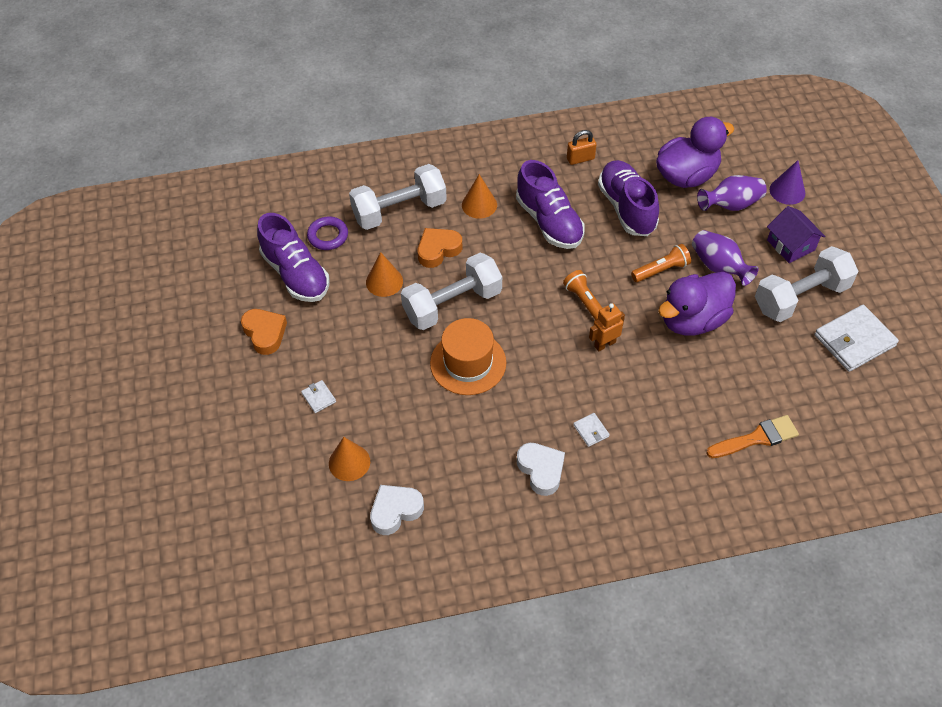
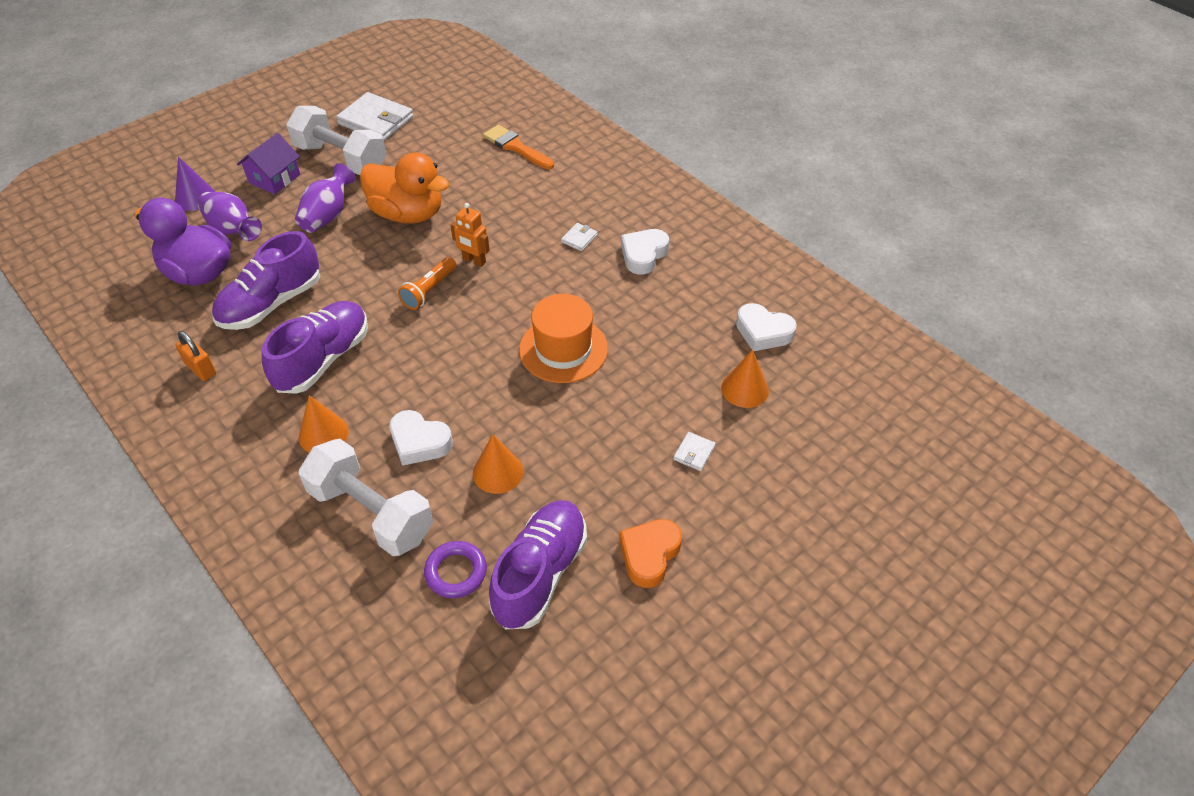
camera: 120 degrees left, 5 degrees down
(438, 250) = (419, 442): orange heart -> white heart
(452, 304) = (494, 394): white dumbbell -> none
(661, 270) = (353, 252): orange flashlight -> none
(692, 320) = (408, 214): purple duck -> orange duck

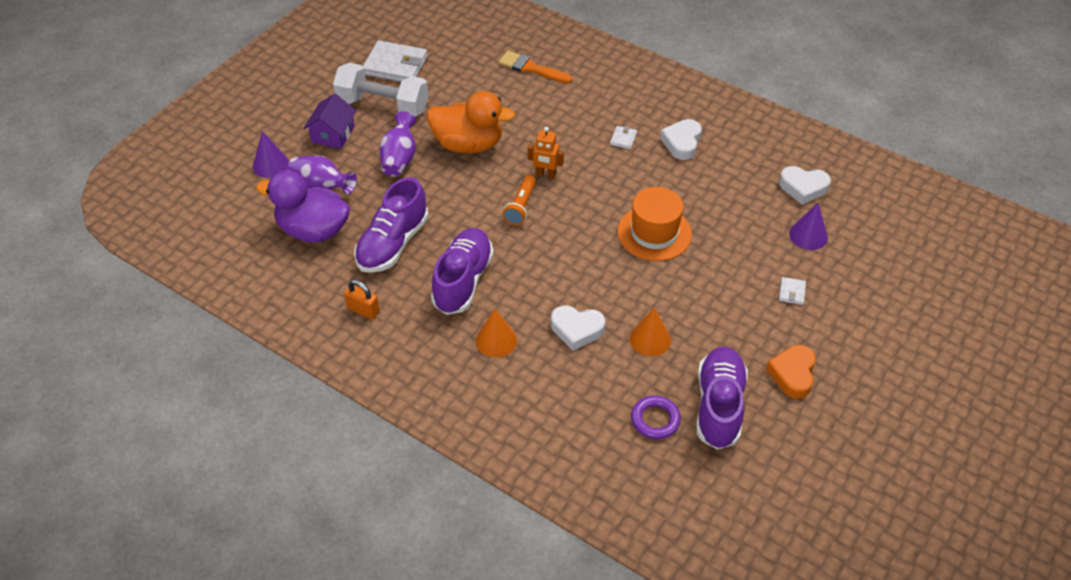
camera: 15 degrees left, 0 degrees up
(371, 513) = (567, 391): white dumbbell -> none
(745, 389) = (808, 235): orange cone -> purple cone

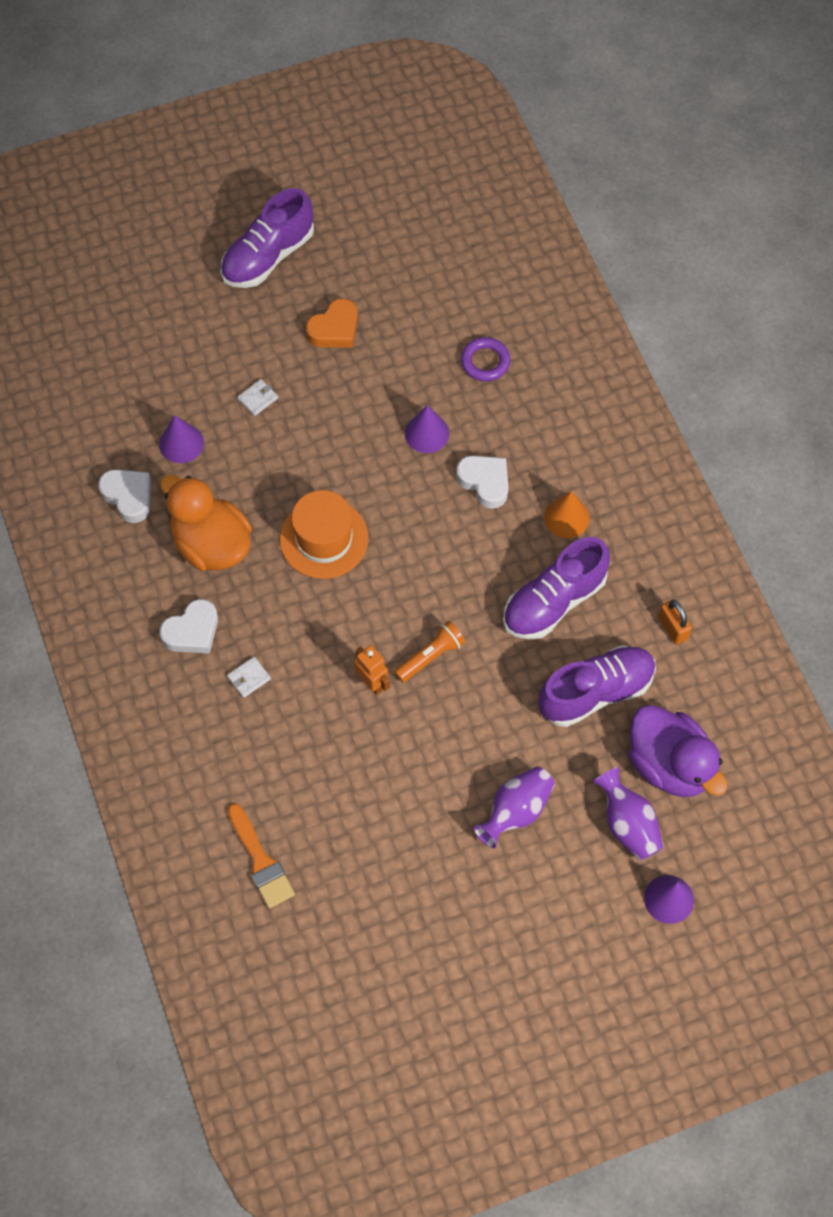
camera: 145 degrees left, 15 degrees up
(333, 134) = (570, 903): purple house -> none
(383, 105) = (482, 915): white dumbbell -> none
(395, 65) = (422, 982): white wallet -> none
(468, 144) = (424, 782): orange duck -> orange duck (211, 544)
(650, 339) = (427, 433): orange cone -> purple cone
(718, 406) = (422, 341): purple shoe -> purple shoe (268, 256)

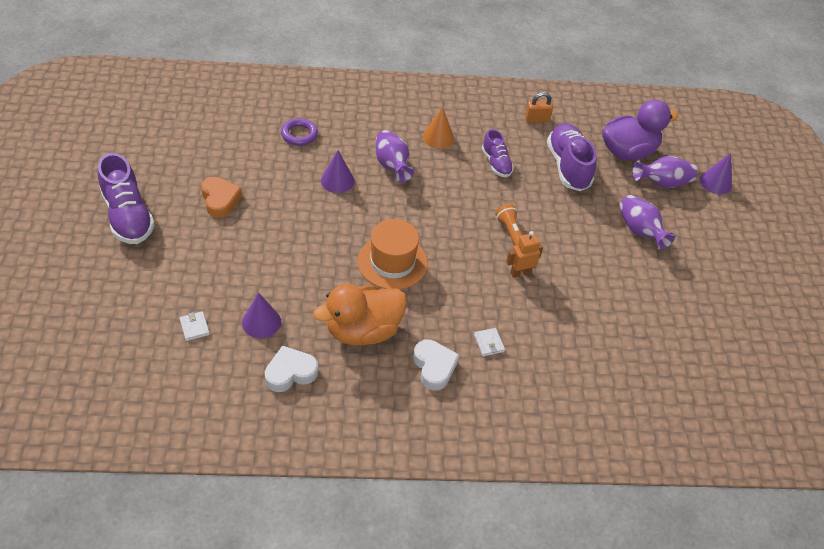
camera: 75 degrees left, 15 degrees down
(258, 398) = (251, 262): white wallet -> white wallet (194, 327)
(260, 861) = (642, 383): orange brush -> none
(485, 482) = (392, 165): white heart -> purple vase
(554, 601) = (496, 163): purple shoe -> purple shoe, size x0.59

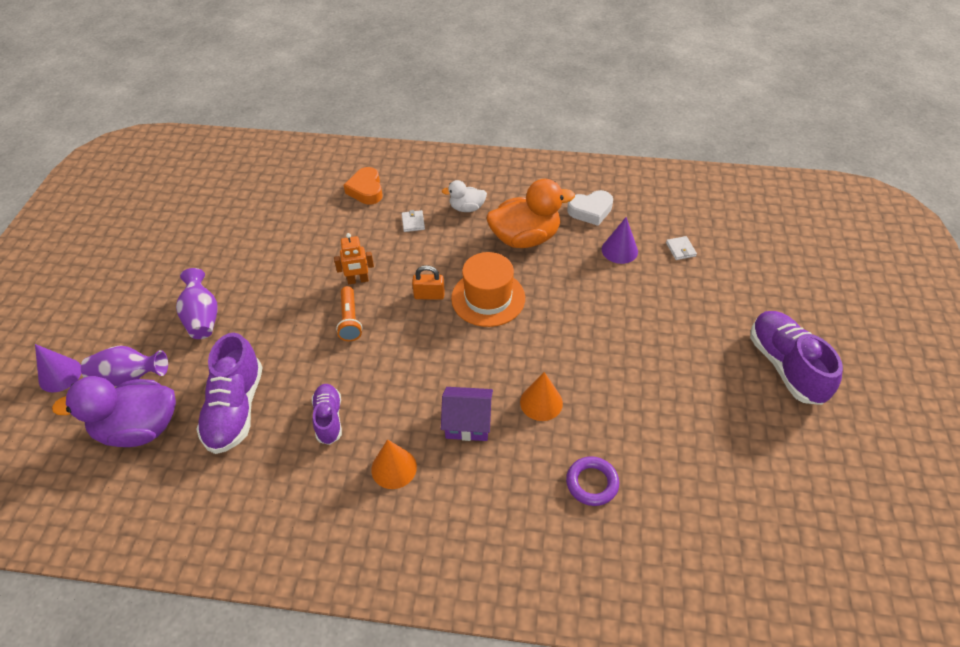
camera: 165 degrees left, 0 degrees up
(220, 200) = (683, 382): orange heart -> orange heart (366, 190)
(337, 180) = (541, 402): purple cone -> orange cone
(392, 165) = (468, 422): purple vase -> purple house
(434, 367) = (467, 208): white heart -> white duck
(537, 119) = (235, 496): orange padlock -> orange padlock (429, 295)

